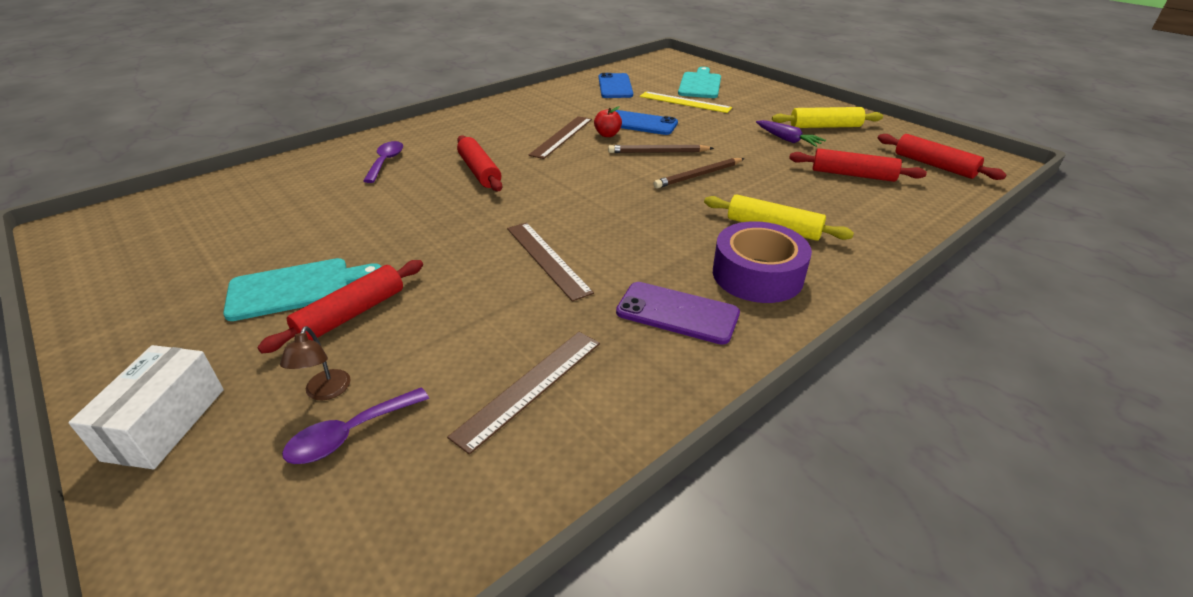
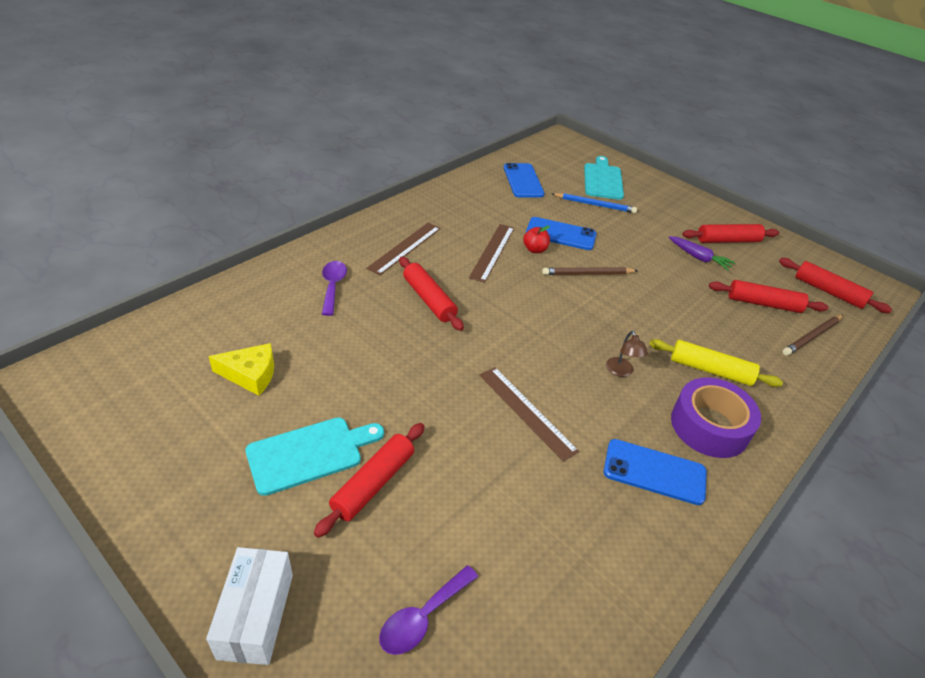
camera: 10 degrees left, 5 degrees up
(269, 226) = (250, 375): none -> yellow cheese
(325, 392) = (384, 573): brown lamp -> brown lamp (621, 371)
(529, 387) = (556, 558): brown ruler -> brown ruler (405, 248)
(677, 313) = (654, 472): purple phone -> blue phone
(684, 102) = (594, 205): yellow ruler -> blue pencil
(698, 175) = (631, 304): brown pencil -> brown pencil (812, 336)
(825, 126) = (728, 240): yellow rolling pin -> red rolling pin

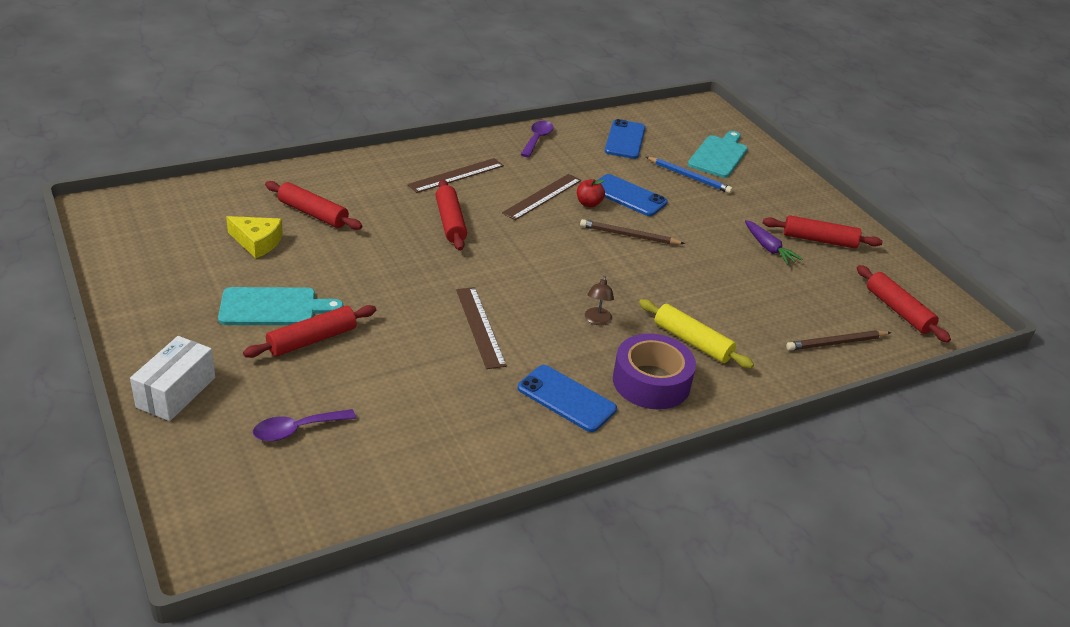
camera: 20 degrees right, 5 degrees down
(333, 286) = (367, 192): purple spoon -> purple spoon (537, 139)
(763, 304) = (807, 303): red rolling pin -> red rolling pin (313, 214)

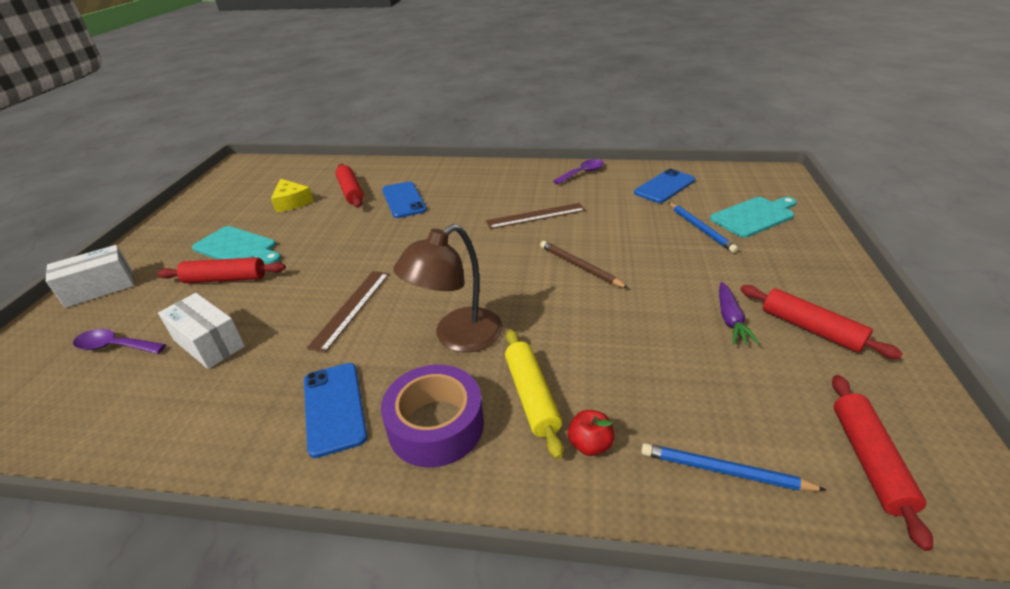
camera: 40 degrees right, 0 degrees up
(390, 395) = (209, 343): none -> white box
(450, 222) = (436, 219): red rolling pin -> none
(456, 175) = (484, 186): brown ruler -> none
(589, 203) = (571, 230): red apple -> red apple (589, 444)
(597, 320) = (457, 337): brown lamp -> brown lamp, size x2.20
(628, 196) = (617, 232): blue phone -> blue phone (404, 200)
(836, 343) = (724, 471): brown pencil -> blue pencil

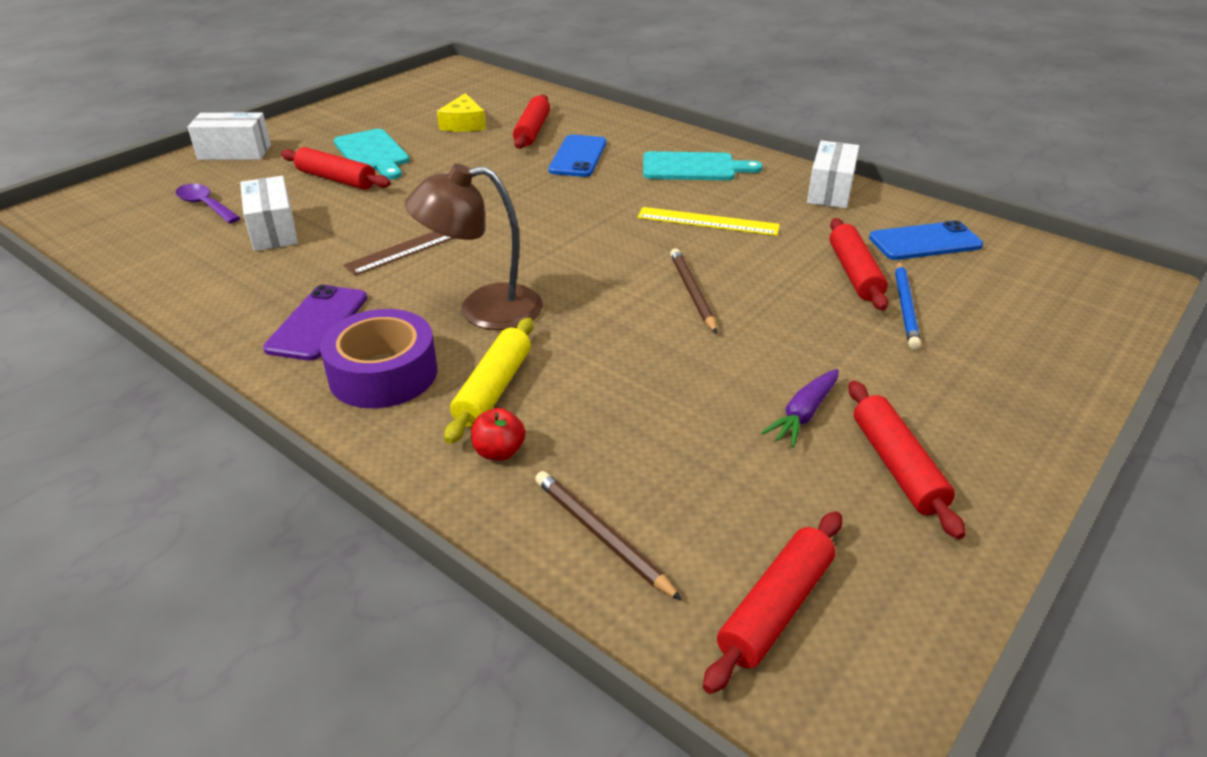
camera: 30 degrees right, 0 degrees up
(334, 408) = (317, 323): blue phone -> purple phone
(536, 216) = (708, 221): brown ruler -> yellow ruler
(582, 173) = (830, 191): purple spoon -> white box
(652, 218) = (854, 273): none -> red rolling pin
(724, 471) = (602, 536): blue pencil -> brown pencil
(754, 216) = (1009, 320): turquoise cutting board -> turquoise cutting board (693, 167)

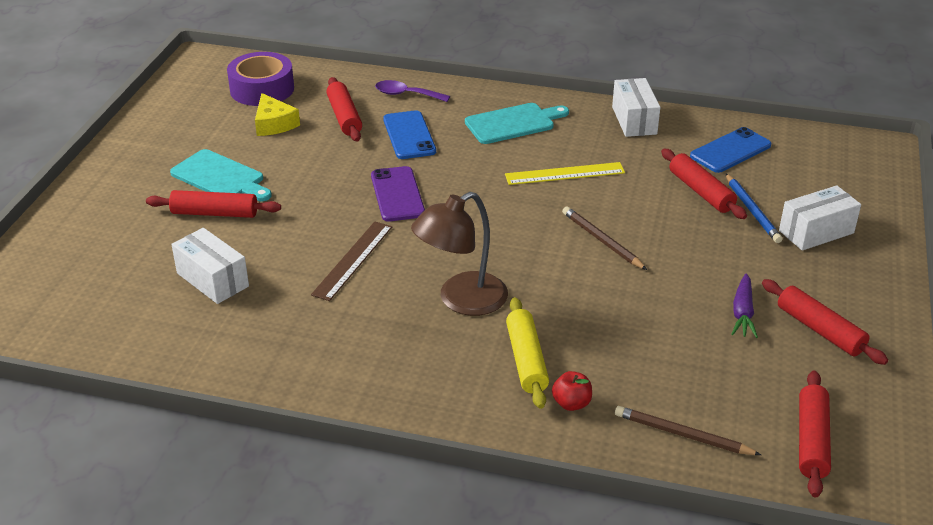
camera: 25 degrees left, 0 degrees up
(205, 205) = (119, 273): purple spoon -> purple spoon (406, 94)
(234, 152) = (82, 210): white box -> white box (816, 232)
(317, 323) = (342, 350): purple phone -> purple phone (397, 194)
(383, 374) = (435, 374): purple tape -> purple tape (262, 89)

